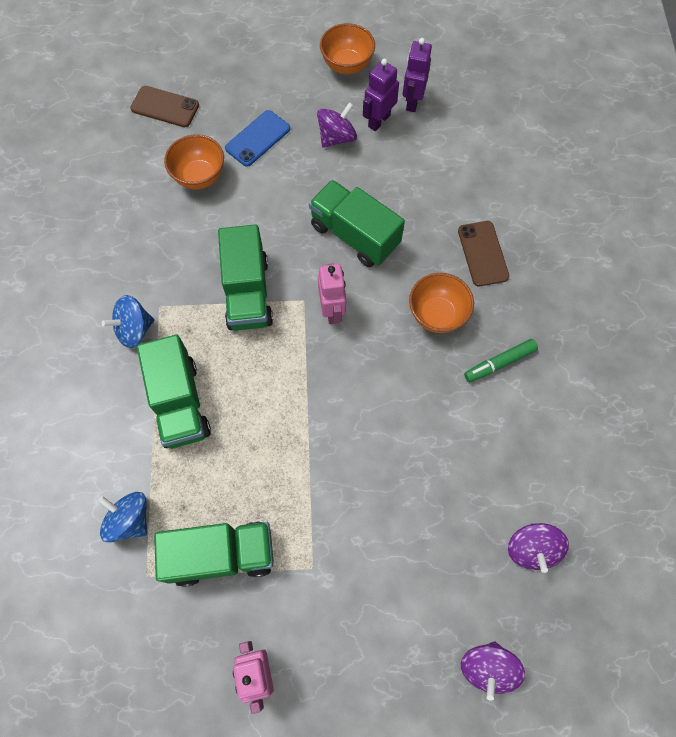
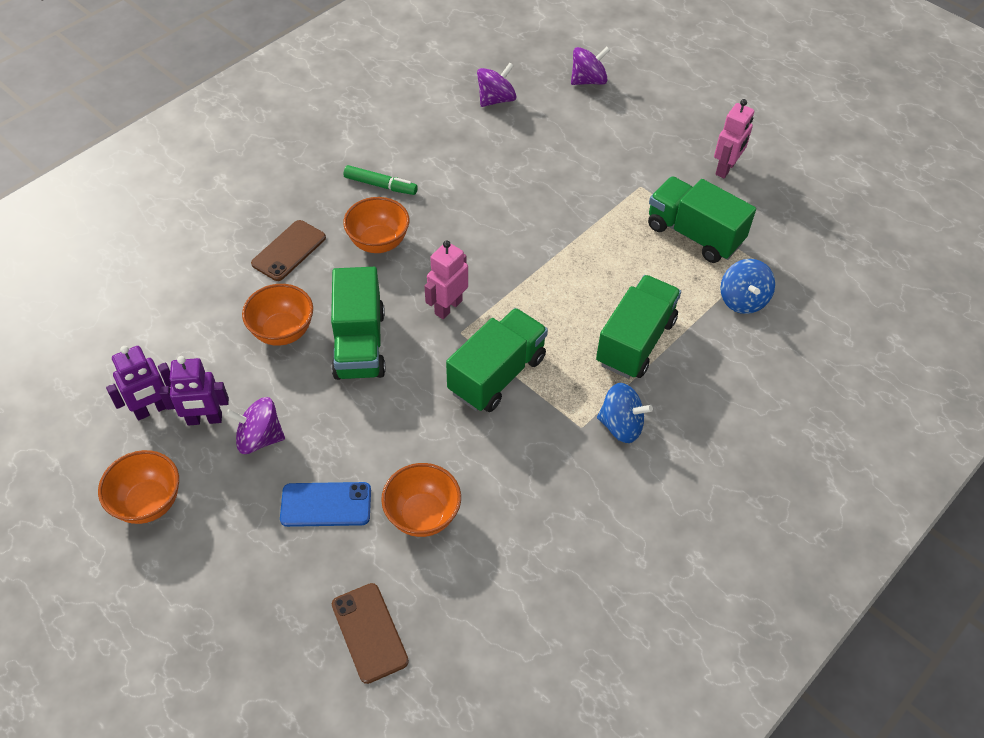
camera: 135 degrees left, 15 degrees down
(409, 201) = (283, 332): none -> orange bowl

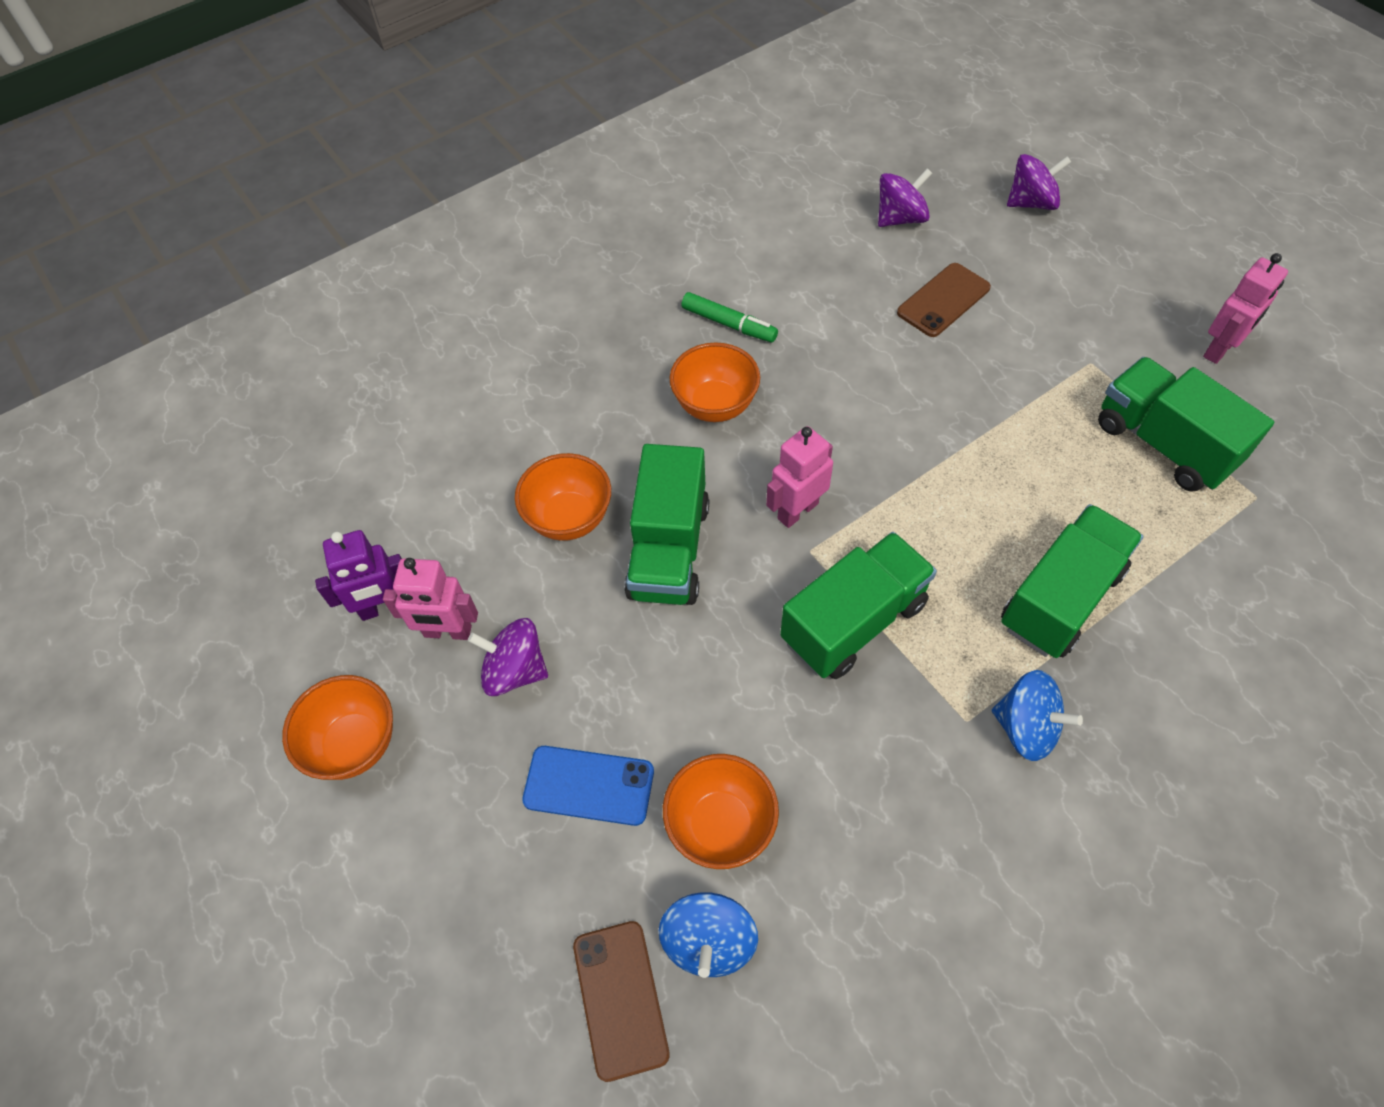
camera: 15 degrees right, 5 degrees up
(204, 419) = (447, 632): purple robot -> pink robot
(289, 251) = (595, 403): brown phone -> brown phone (943, 300)
(742, 300) = (1229, 554): blue spinning top -> blue spinning top (709, 941)

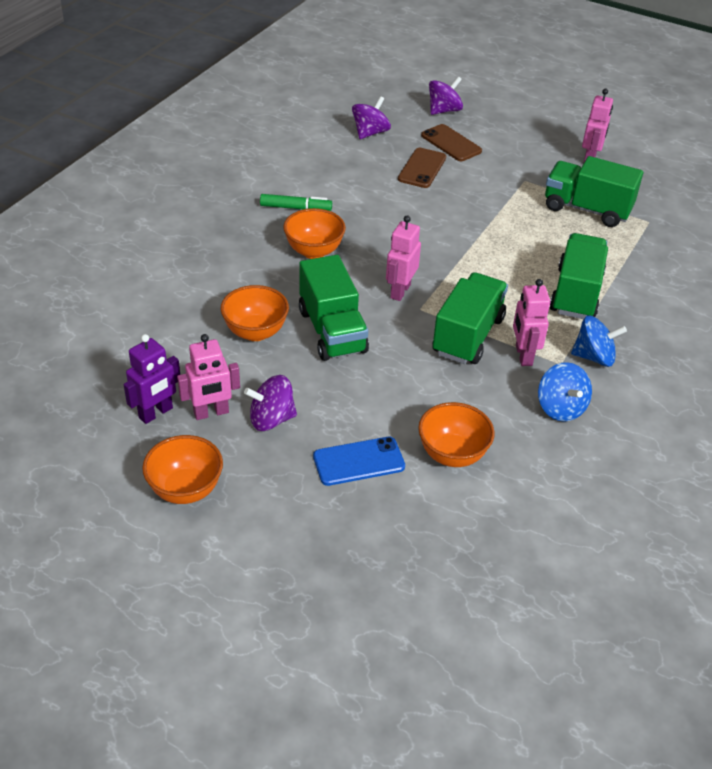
camera: 30 degrees left, 15 degrees down
(620, 999) = (446, 556): brown phone -> brown phone (451, 143)
(709, 941) = (481, 511): blue spinning top -> blue spinning top (560, 408)
(917, 686) = (523, 355): none -> pink robot

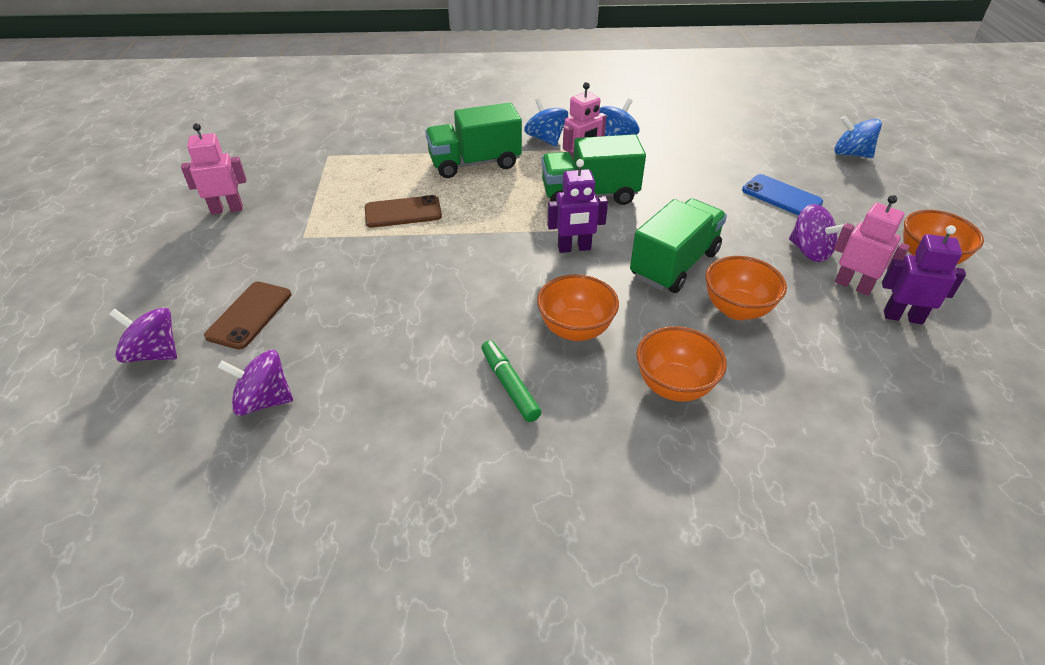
camera: 120 degrees left, 0 degrees up
(382, 589) = (851, 154): none -> blue spinning top
(400, 291) = (574, 248): pink robot -> purple robot
(422, 168) = (330, 316): brown phone -> brown phone (403, 212)
(452, 454) = (718, 164): orange bowl -> orange bowl (674, 386)
(587, 209) = (333, 188): green truck -> none

